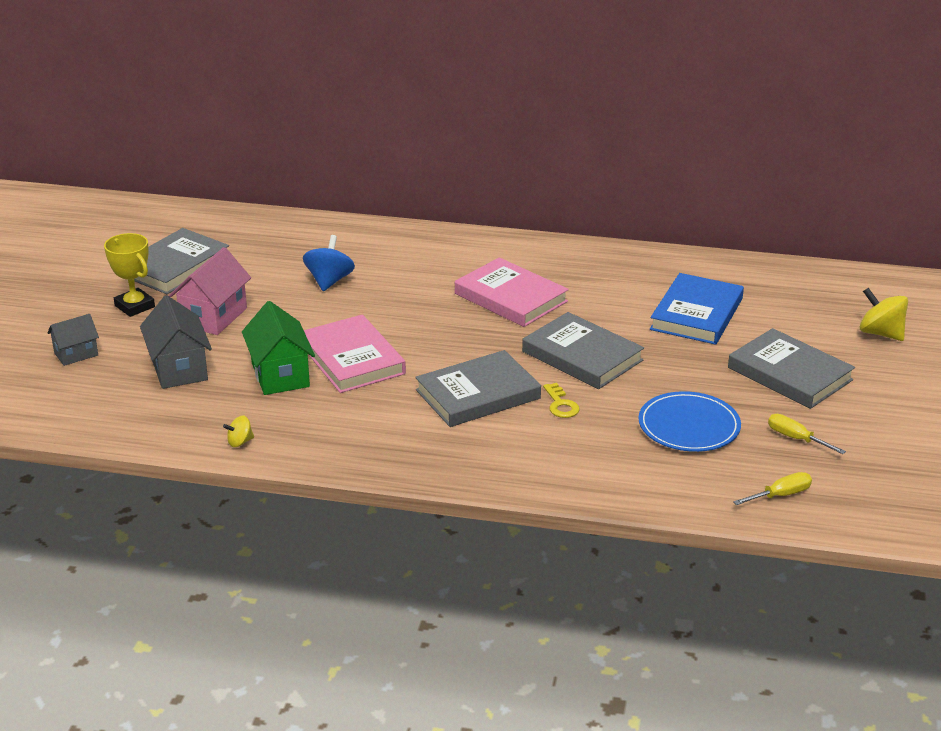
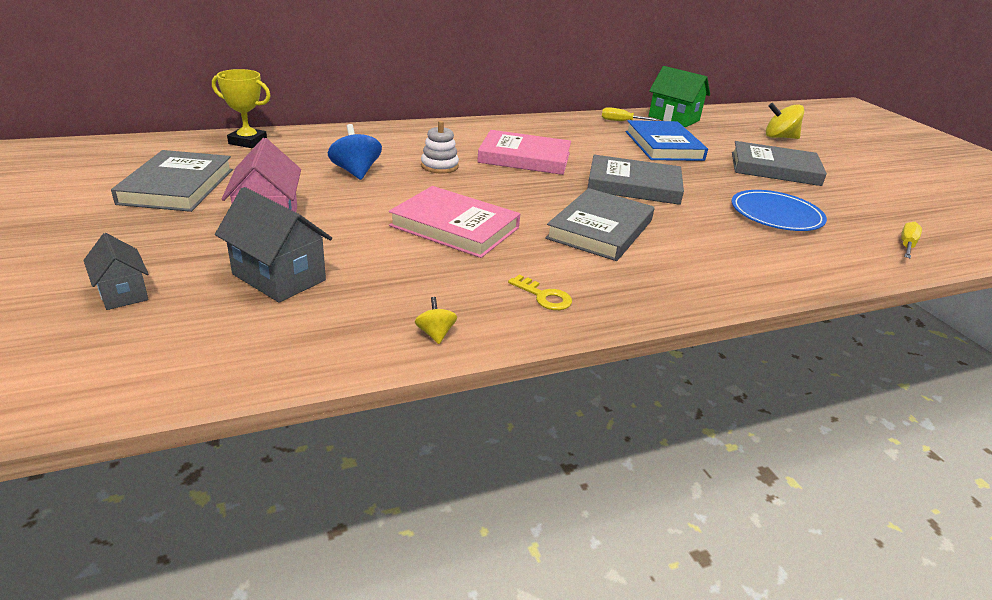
camera: 35 degrees left, 0 degrees up
(76, 354) = (123, 293): grey house -> grey house turned 60 degrees counterclockwise
(134, 306) = (161, 229): yellow trophy -> yellow trophy (248, 142)
(240, 442) = (435, 334): yellow spinning top -> yellow spinning top turned 135 degrees clockwise
(280, 375) = (401, 256): green house -> green house (674, 118)
(412, 290) = (439, 166): none -> white stacking toy
(561, 404) = (672, 221): yellow key -> yellow key (544, 296)
(796, 438) = (847, 206): yellow screwdriver -> yellow screwdriver (621, 121)

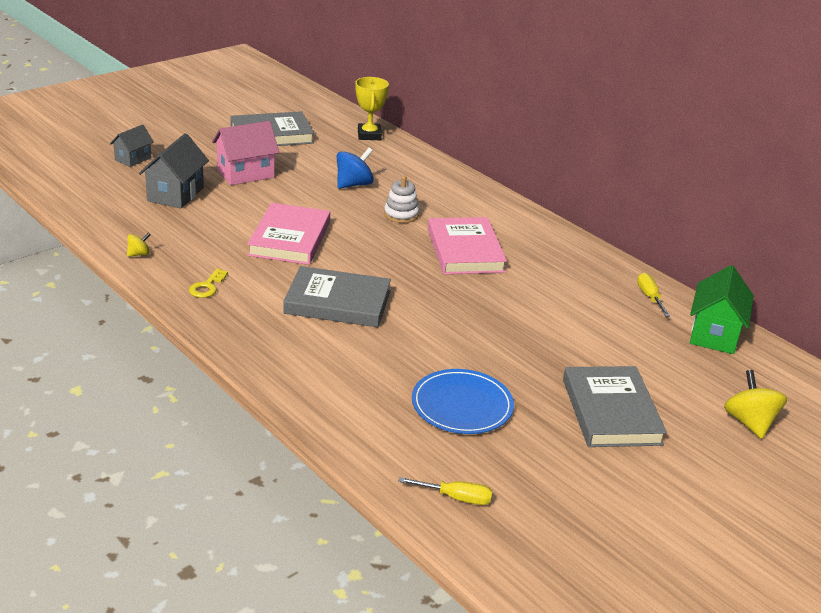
camera: 70 degrees right, 0 degrees up
(633, 185) = (456, 314): grey book -> none
(663, 145) = (598, 329): blue book -> none

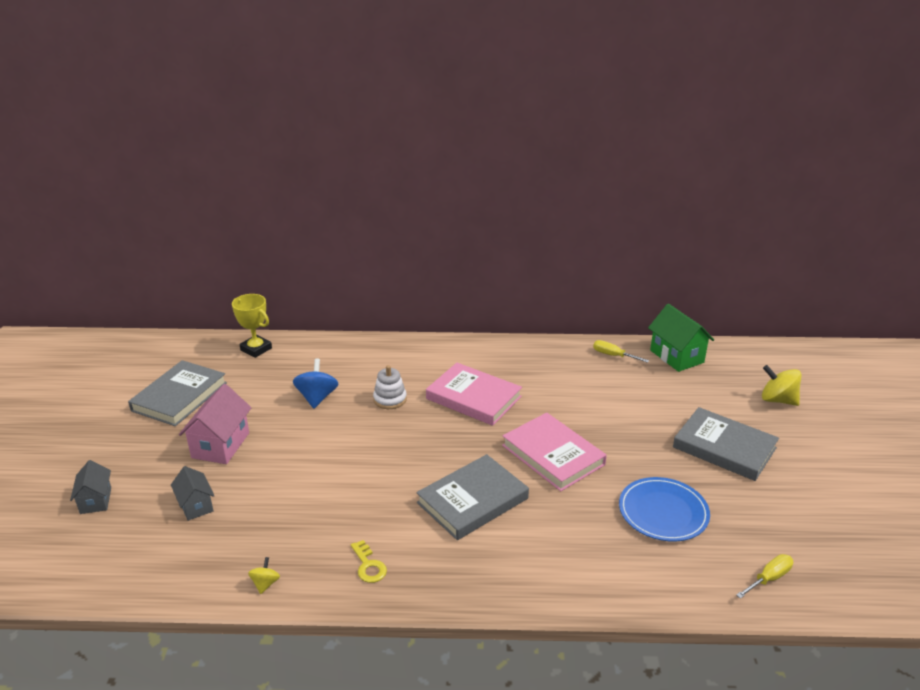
camera: 45 degrees left, 0 degrees up
(175, 194) = (196, 505): grey house -> grey house, size x0.62
(290, 238) = (353, 476): pink book -> pink book (553, 455)

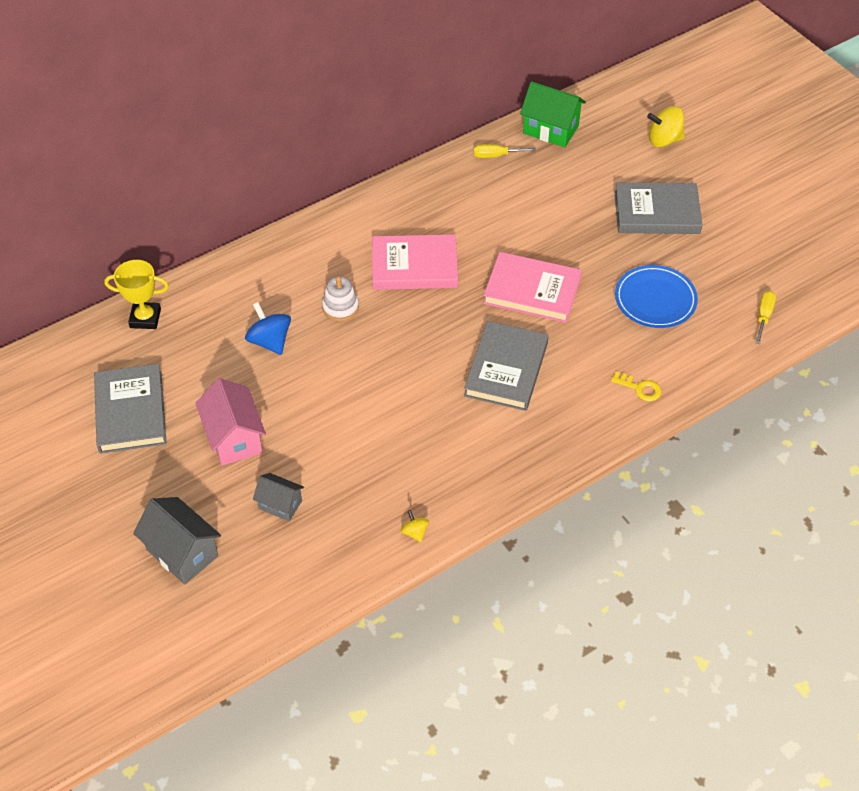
camera: 35 degrees left, 20 degrees up
(96, 500) = (182, 553): grey house -> grey house, size x1.62
(368, 565) = (479, 471): yellow key -> yellow key (640, 388)

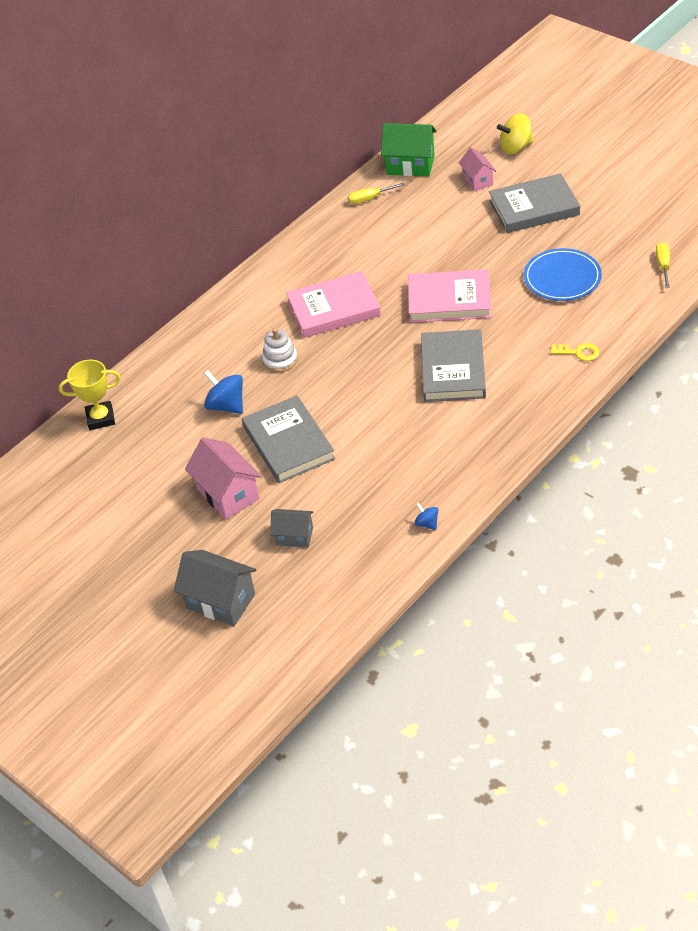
camera: 10 degrees left, 5 degrees down
(130, 412) = (121, 499): grey book -> grey book (288, 443)
(415, 532) = (427, 523): yellow spinning top -> blue spinning top
(611, 166) = (477, 180): none -> pink house

